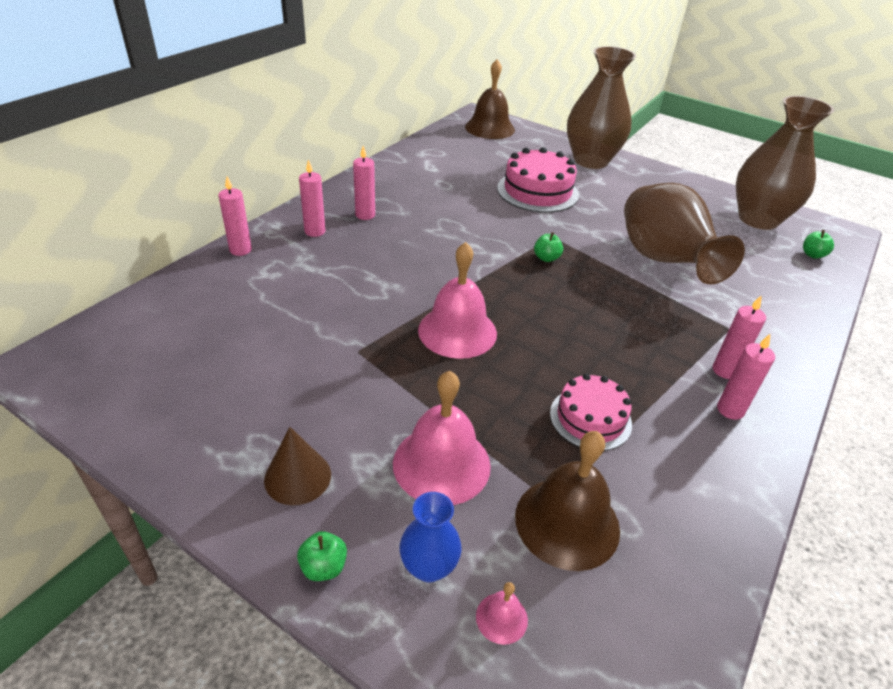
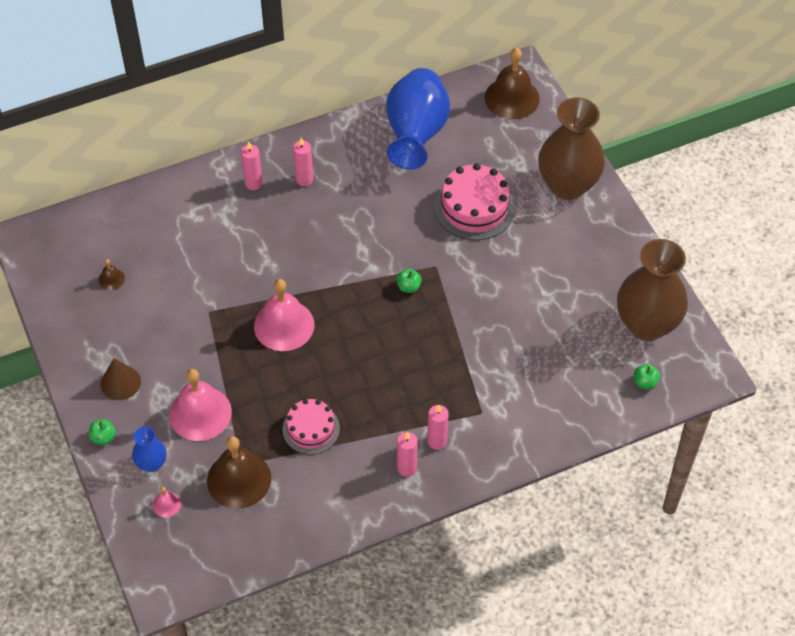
camera: 35 degrees right, 15 degrees up
(201, 364) = (111, 279): none -> brown bell
(240, 250) = (189, 182): pink candle -> none
(438, 164) = (416, 135): none -> blue vase
(663, 262) = (501, 332): brown vase -> none

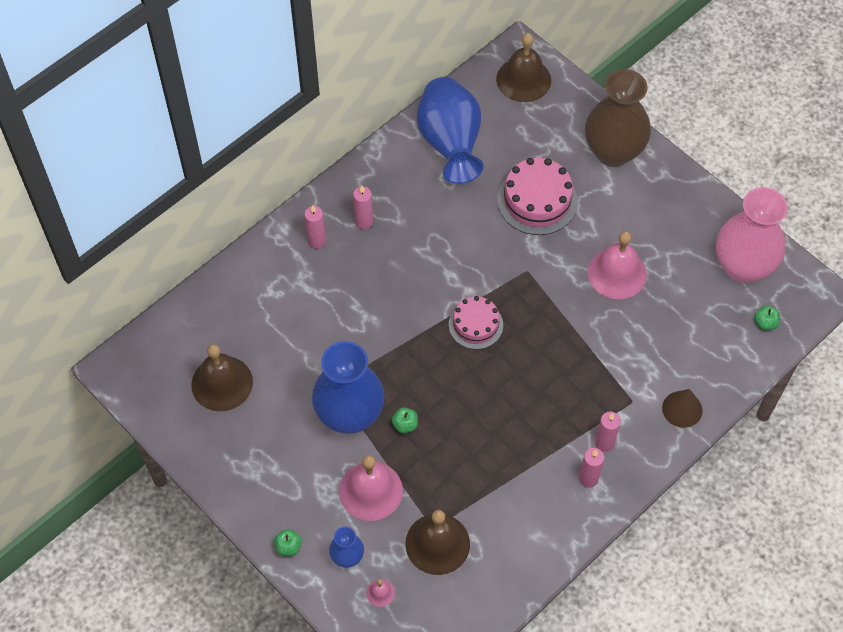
camera: 20 degrees left, 5 degrees up
(111, 279) = (222, 383): brown bell -> brown bell, size x2.28
(120, 382) = (279, 486): brown cone -> brown cone (682, 409)
(212, 342) = (349, 415): none -> blue vase
(284, 325) = (411, 376): pink bell -> pink bell (617, 273)
(311, 429) = (483, 470): pink cake -> pink cake (475, 325)
(408, 287) = (511, 299): green apple -> green apple (405, 425)
(646, 324) = (742, 266): brown vase -> pink vase

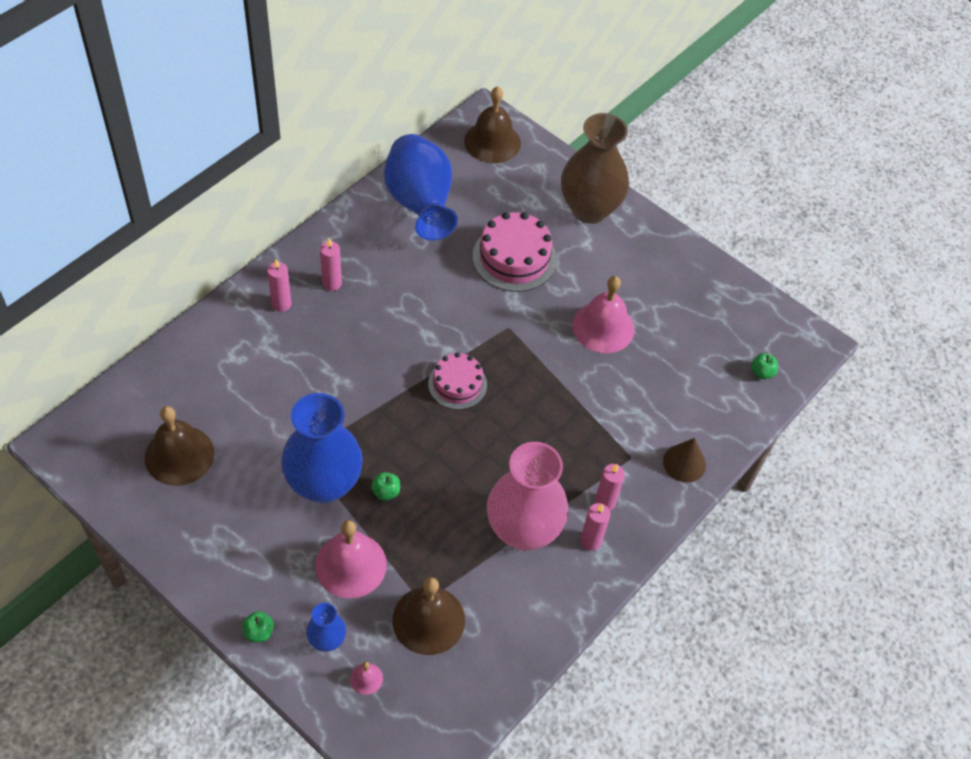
camera: 10 degrees left, 5 degrees down
(742, 266) = (732, 317): pink vase -> pink vase (523, 530)

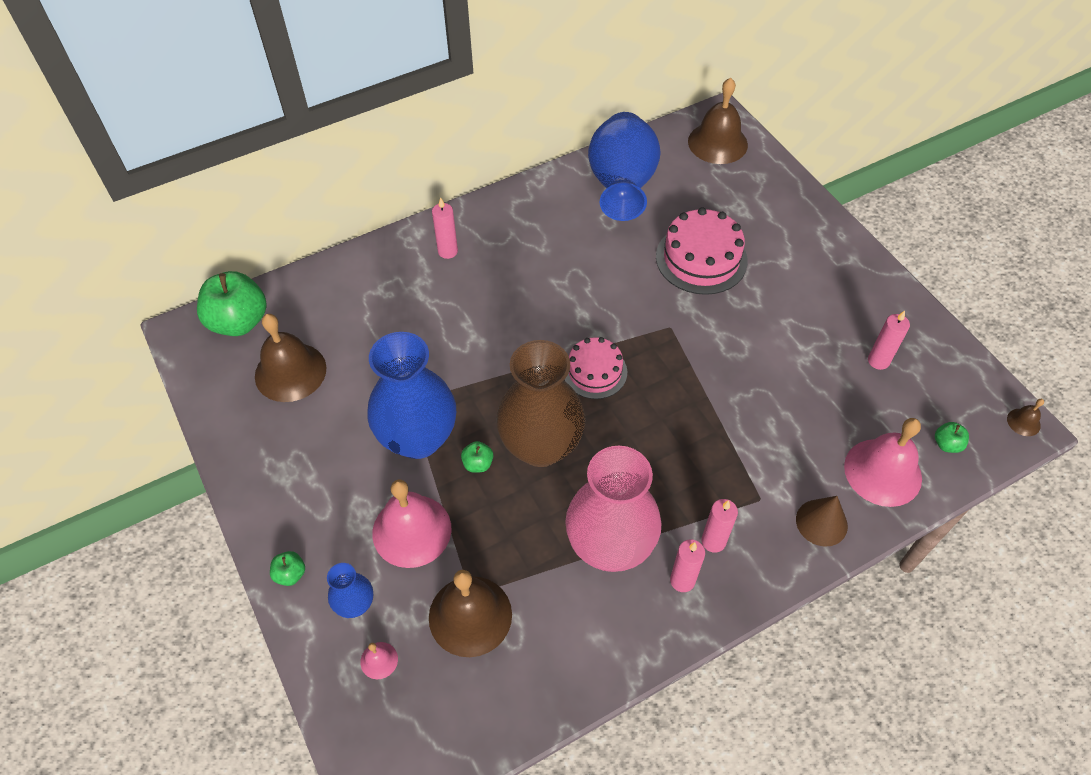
camera: 25 degrees right, 0 degrees up
(107, 420) = (239, 322): none -> green apple
(332, 283) = (504, 243): pink candle -> pink candle (878, 361)
(589, 209) = (799, 227): brown vase -> brown vase (541, 446)
(603, 327) = (775, 351): pink bell -> pink bell (882, 472)
(814, 338) = (1023, 422): none -> brown bell

